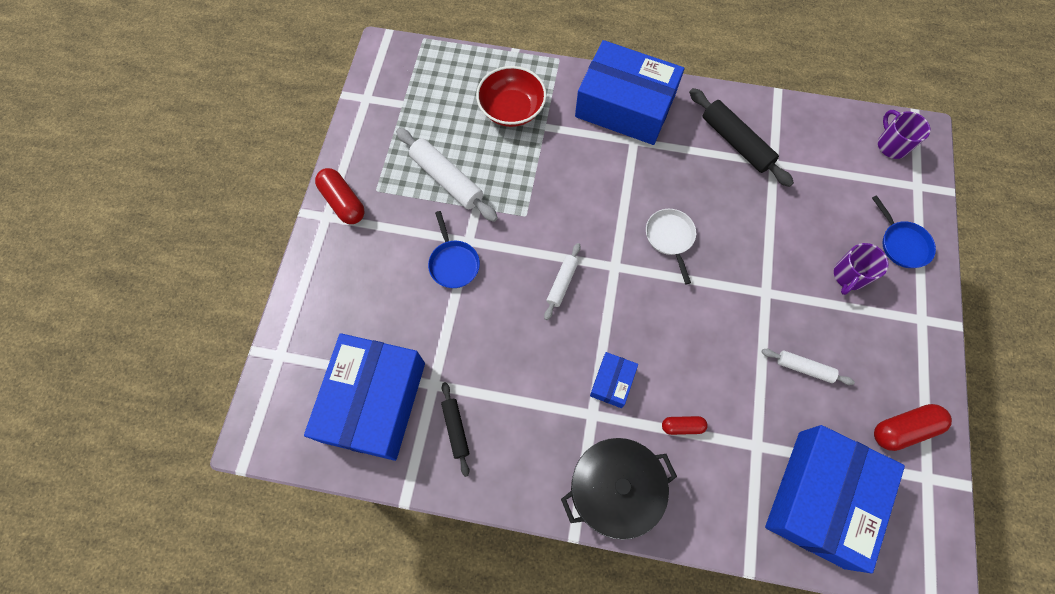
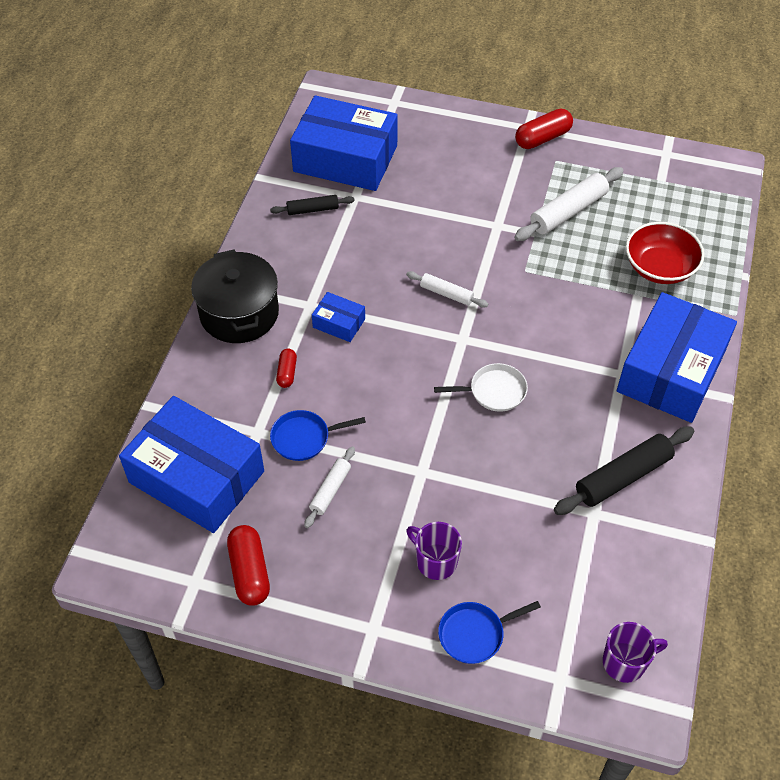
camera: 95 degrees right, 15 degrees down
(453, 263) = (473, 213): blue pan -> blue pan (304, 438)

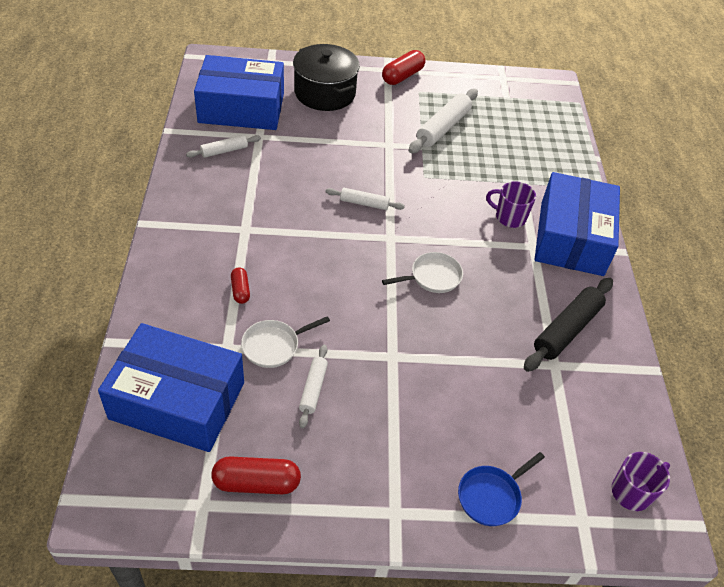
camera: 20 degrees left, 5 degrees down
(239, 313) = (180, 245): black pot -> black pot (325, 93)
(249, 572) = (256, 483): red capsule -> red capsule turned 60 degrees counterclockwise
(304, 438) = (274, 346): blue pan -> white pan
(313, 210) = (224, 151): black rolling pin -> white rolling pin
(339, 323) = (276, 240): blue box -> none
(435, 561) = (432, 435): purple mug -> purple mug (509, 217)
(659, 267) = (531, 160): red bowl -> none

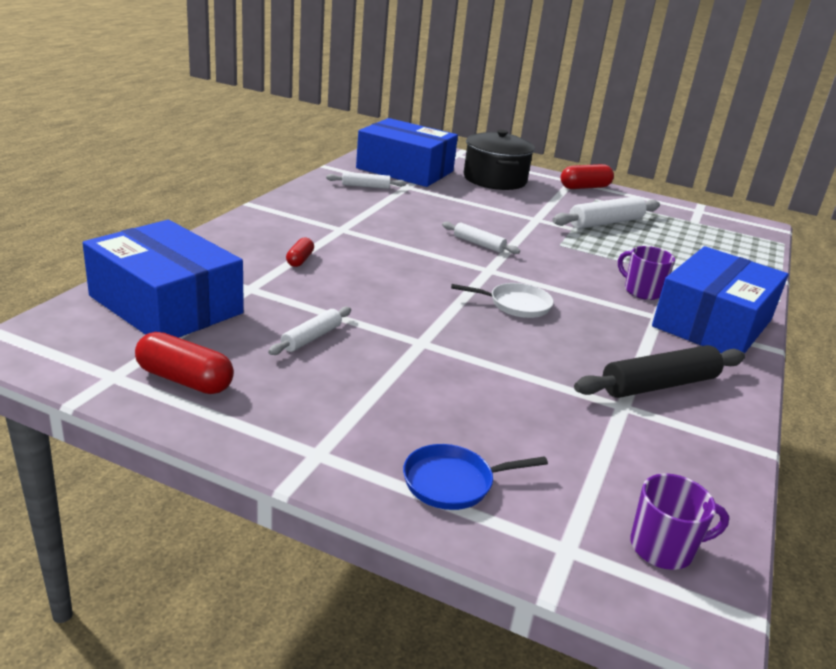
camera: 25 degrees right, 20 degrees down
(274, 346) = (298, 300): white pan -> none

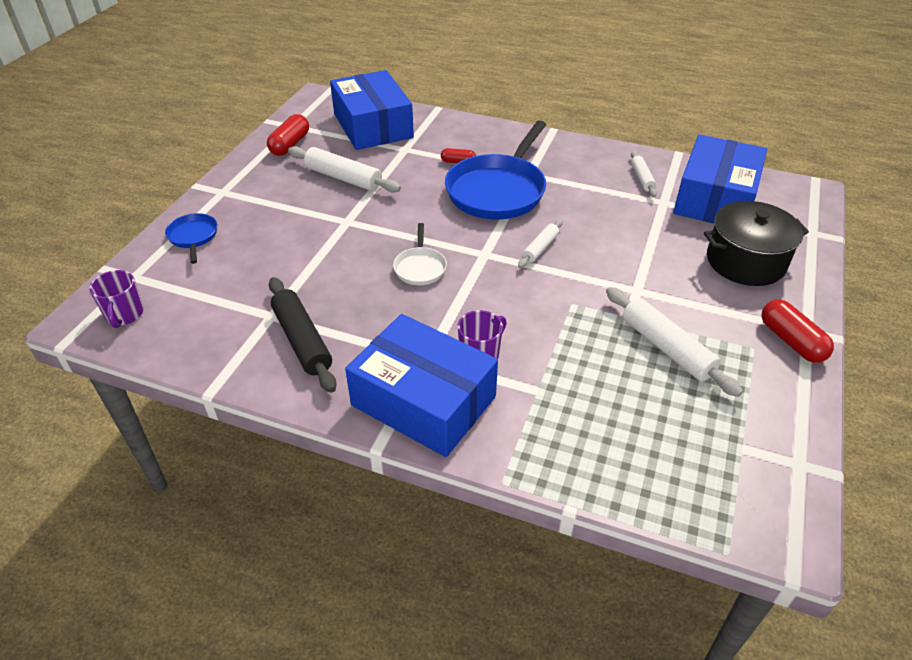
camera: 90 degrees right, 15 degrees up
(166, 305) = (373, 126): blue box -> blue box turned 60 degrees counterclockwise
(311, 338) = (343, 178): white rolling pin -> white rolling pin, size x1.74
(370, 248) = (498, 190): none -> blue pan

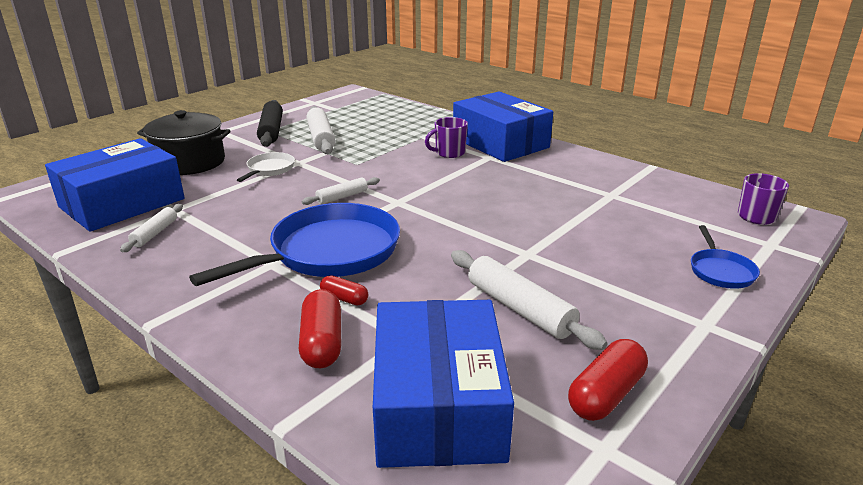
camera: 160 degrees left, 15 degrees down
(302, 341) = (583, 178): black rolling pin -> black rolling pin (271, 131)
(420, 267) = (465, 202): white pan -> white pan (269, 169)
(791, 341) = (239, 129): red capsule -> red capsule (322, 342)

